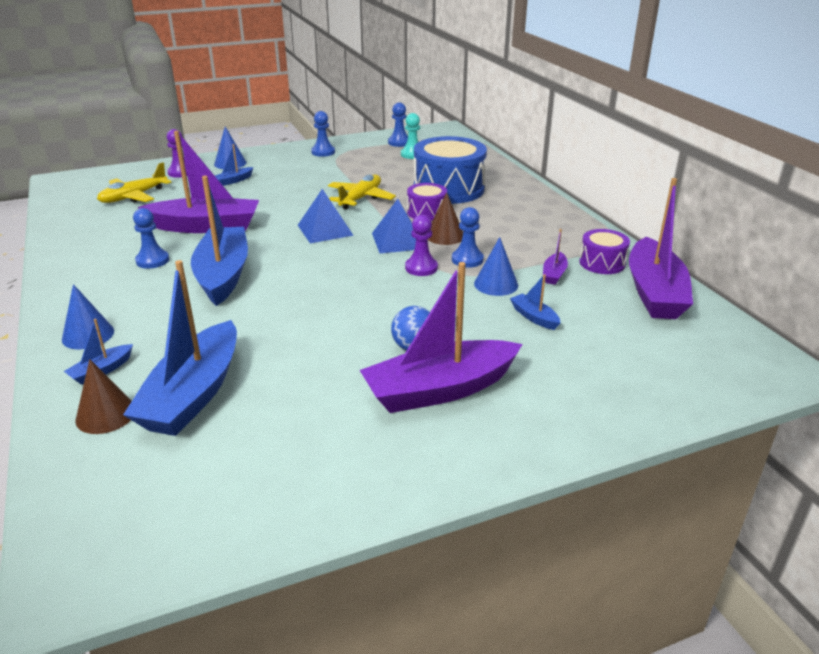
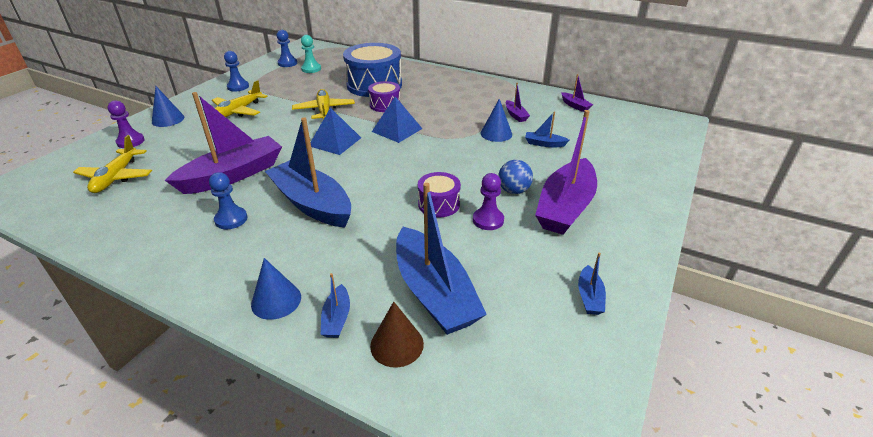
camera: 40 degrees left, 5 degrees up
(234, 181) = (196, 132): blue boat -> blue boat (589, 297)
(289, 174) = (238, 111): none -> yellow plane
(421, 268) = (439, 141): purple pawn -> purple pawn (488, 220)
(445, 236) = (421, 116): brown cone -> none
(467, 259) = (457, 125): blue pawn -> none
(602, 263) = (528, 99): purple drum -> purple drum (439, 204)
(654, 292) = (575, 106): purple boat -> purple boat, size x0.43

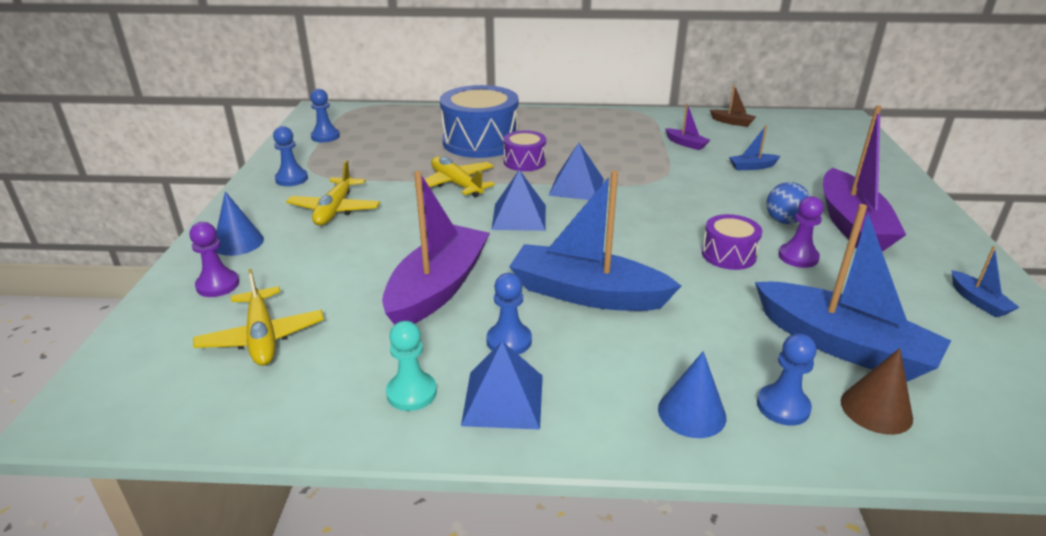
camera: 25 degrees left, 5 degrees down
(185, 253) = (503, 399): none -> blue pyramid
(311, 69) = (369, 138): turquoise pawn -> turquoise pawn (411, 393)
(337, 318) = (783, 406): blue boat -> blue pawn
(496, 133) = (691, 167): blue cone -> none
(575, 106) = (732, 122): purple boat -> brown boat

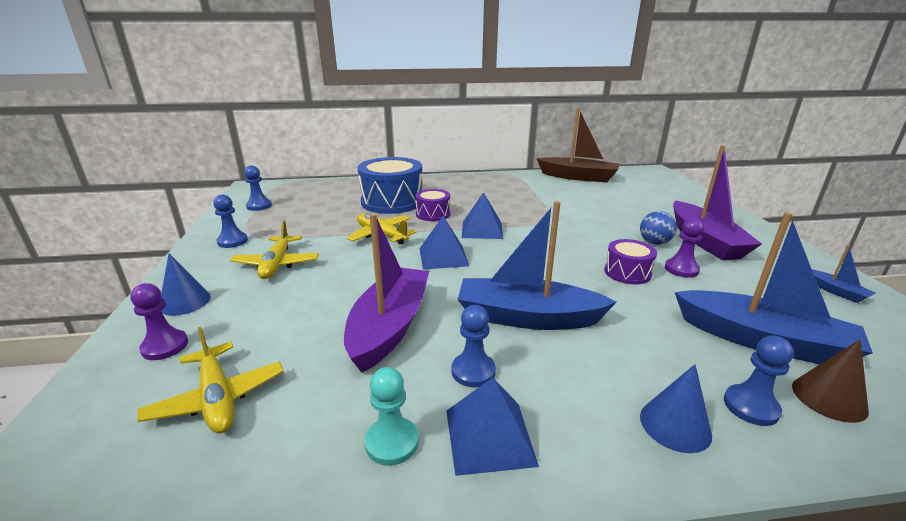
camera: 10 degrees left, 5 degrees down
(686, 144) = (552, 193): purple boat -> none
(732, 122) = (578, 177): brown boat -> brown boat, size x2.33
(752, 167) = (609, 206): blue boat -> none

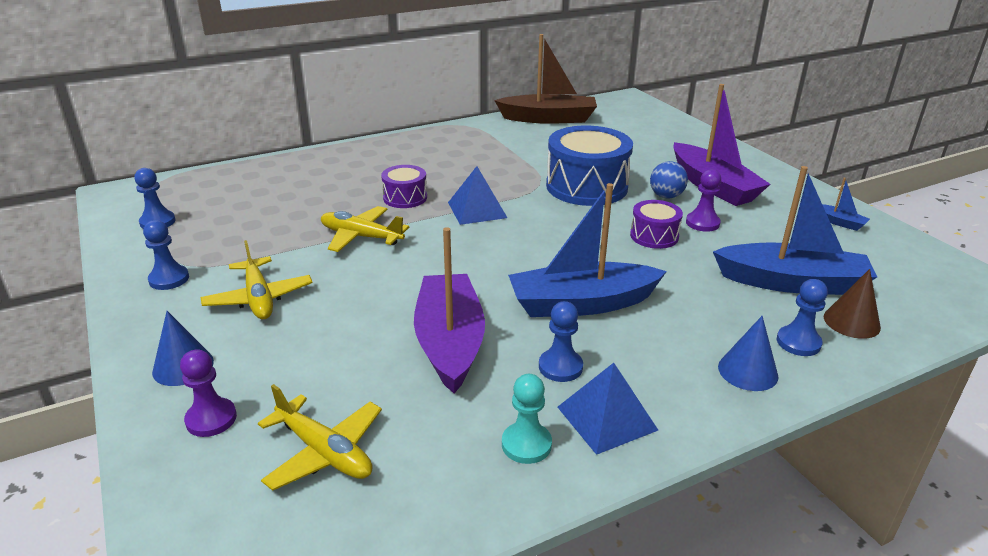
camera: 20 degrees left, 5 degrees up
(392, 202) = (340, 187): blue drum -> blue drum (586, 186)
(443, 257) = (454, 252): blue pyramid -> none

